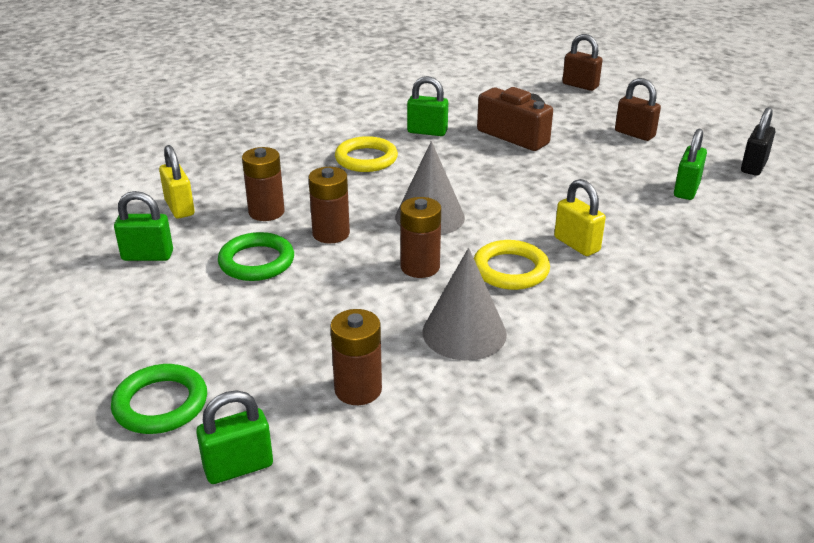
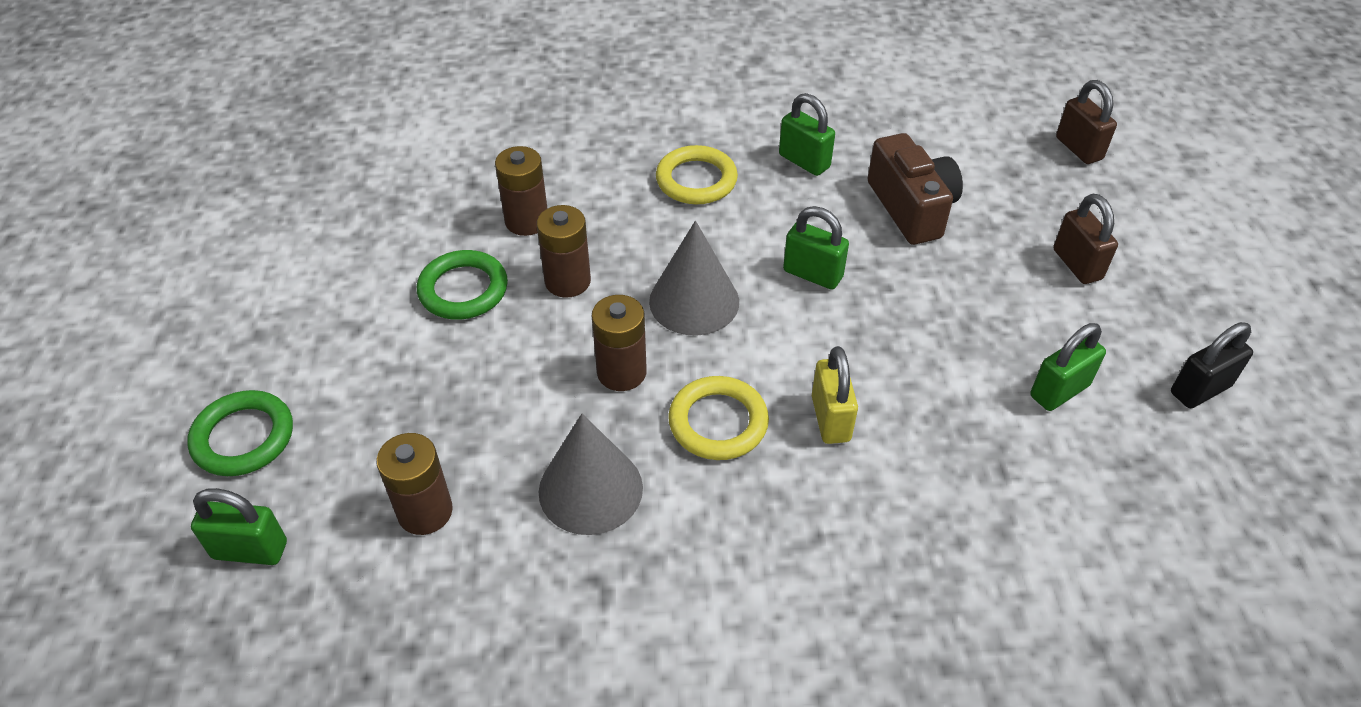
camera: 30 degrees right, 15 degrees up
(147, 256) = (369, 236): green padlock -> green padlock (813, 274)
(179, 208) = (447, 180): yellow padlock -> none

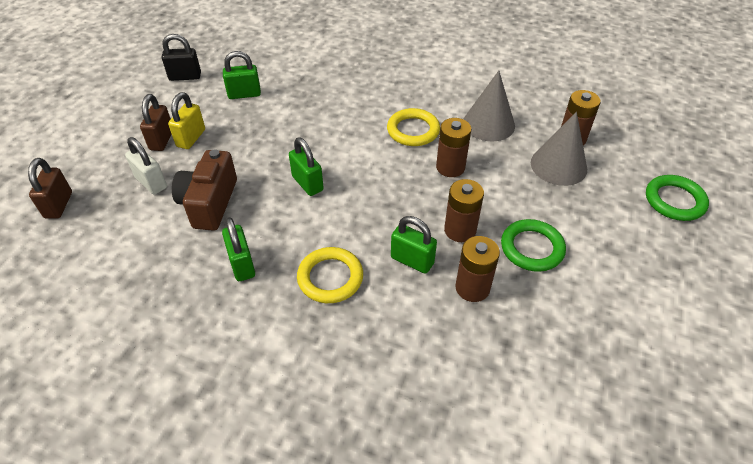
camera: 155 degrees left, 0 degrees up
(250, 550) = (660, 149): green padlock -> green padlock (412, 260)
(694, 301) = (388, 191): grey cone -> grey cone (558, 165)
(830, 419) = (358, 116): yellow padlock -> yellow padlock (191, 138)
(1011, 206) = (151, 183): none -> white padlock

